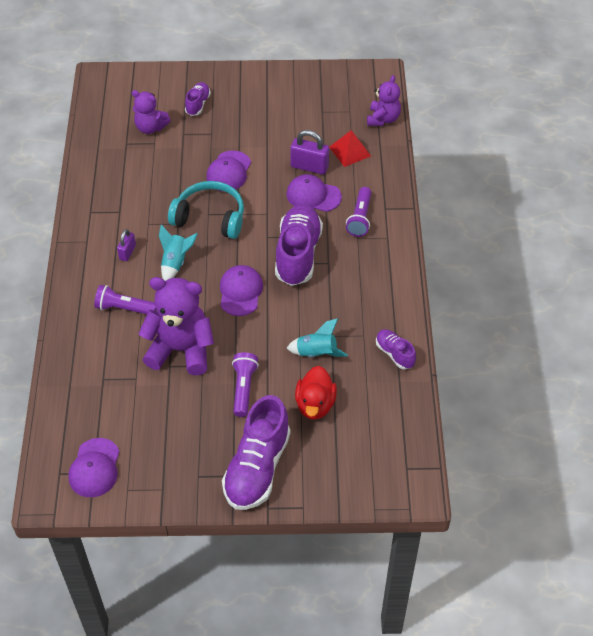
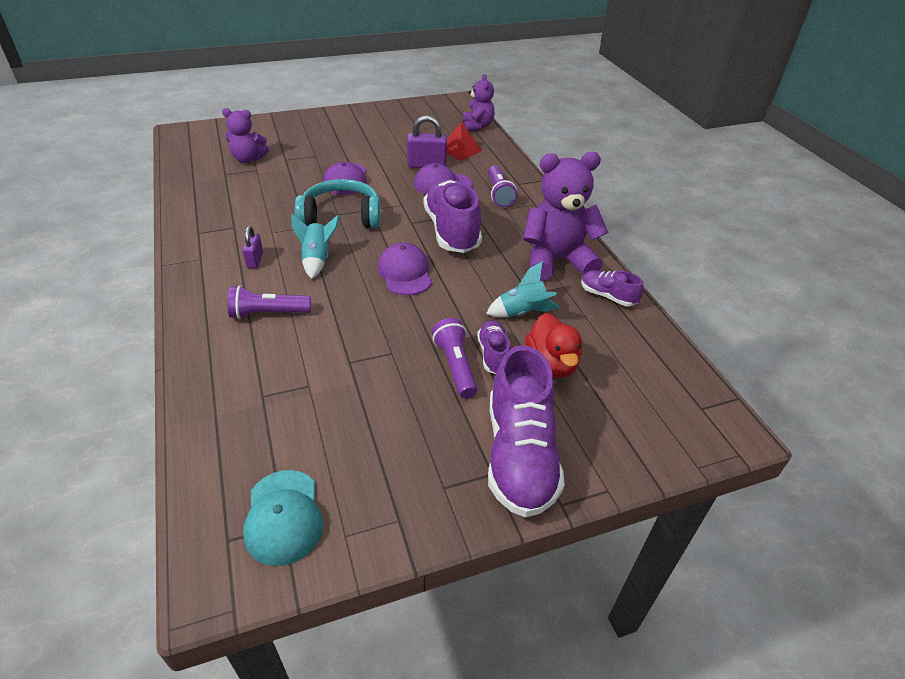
camera: 20 degrees left, 10 degrees down
(94, 468) = (283, 517): purple cap -> turquoise cap
(181, 350) = (357, 341): purple teddy bear -> purple teddy bear (556, 261)
(198, 104) = (292, 138): purple shoe -> purple shoe (493, 355)

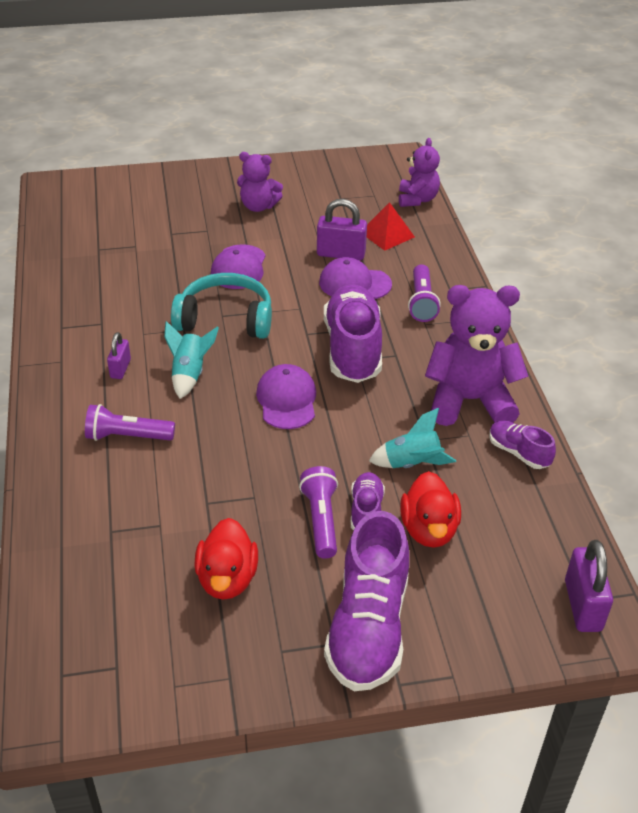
camera: 10 degrees right, 0 degrees up
(248, 159) = (127, 230): purple teddy bear -> purple teddy bear (258, 206)
(283, 517) = (117, 659): turquoise cap -> none
(380, 426) = (227, 579): none -> red duck
(700, 413) = (583, 605): none -> purple padlock

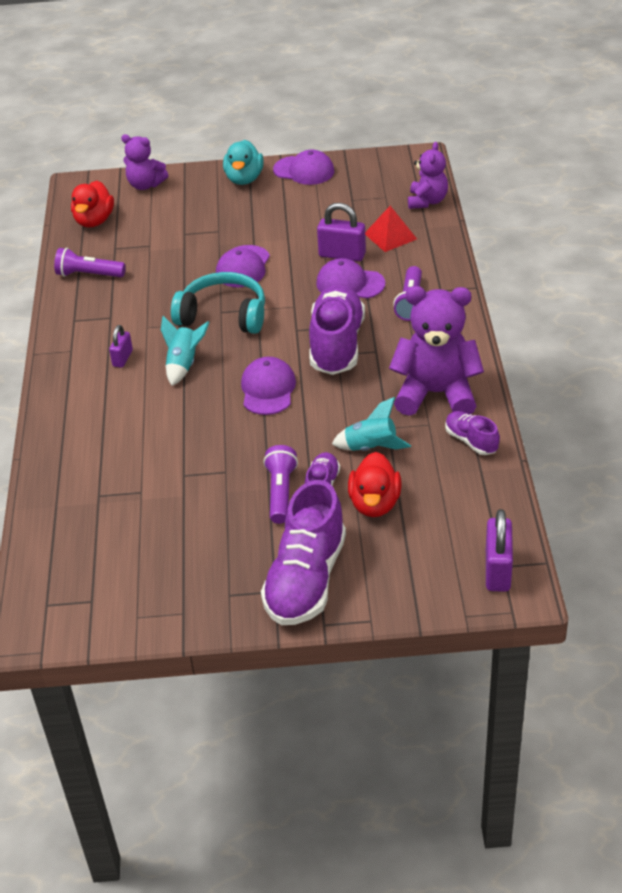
camera: 10 degrees right, 0 degrees up
(127, 436) = (122, 417): purple flashlight -> purple flashlight (88, 275)
(226, 178) = (244, 179): none -> turquoise duck
(227, 579) = (192, 537): red duck -> red duck (94, 221)
(258, 206) = (271, 207): purple teddy bear -> purple teddy bear (145, 185)
(286, 169) = (304, 170): none -> purple cap

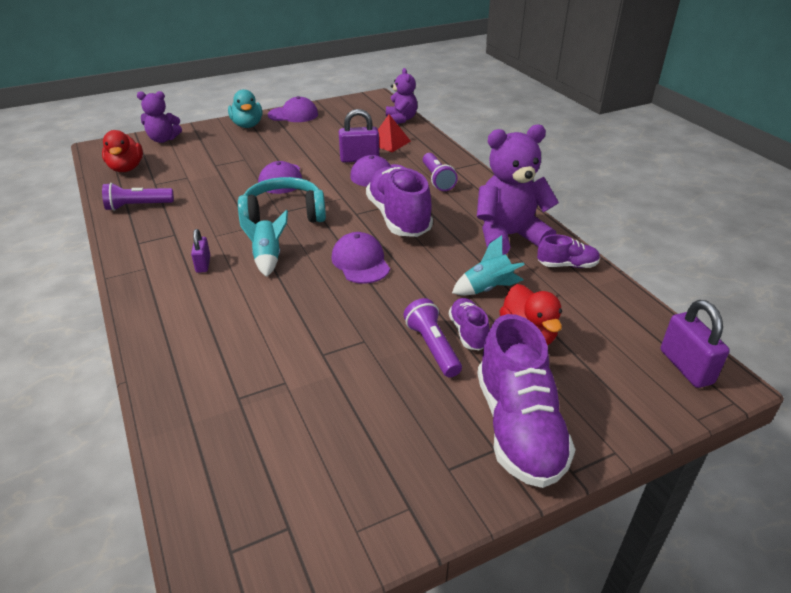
camera: 25 degrees left, 5 degrees down
(471, 441) = (567, 265): purple shoe -> purple shoe turned 150 degrees clockwise

